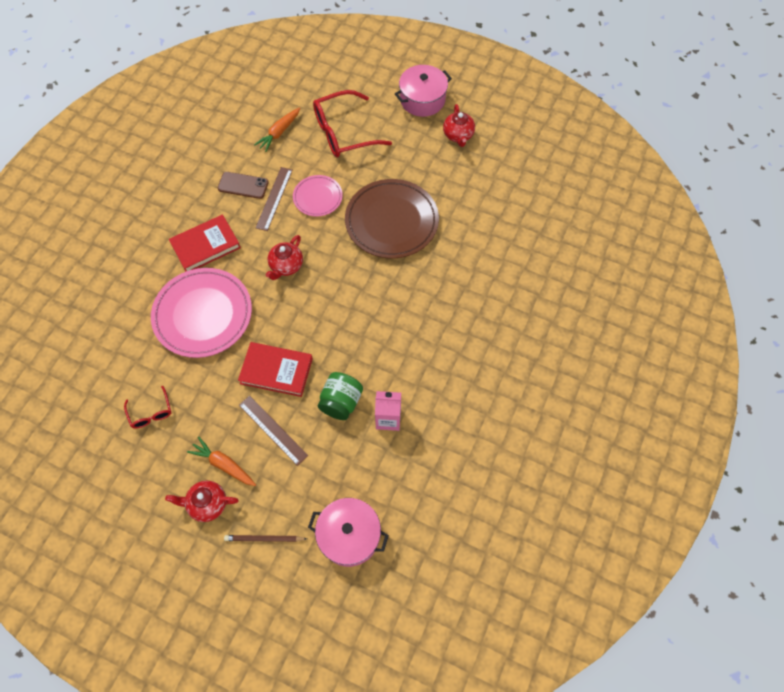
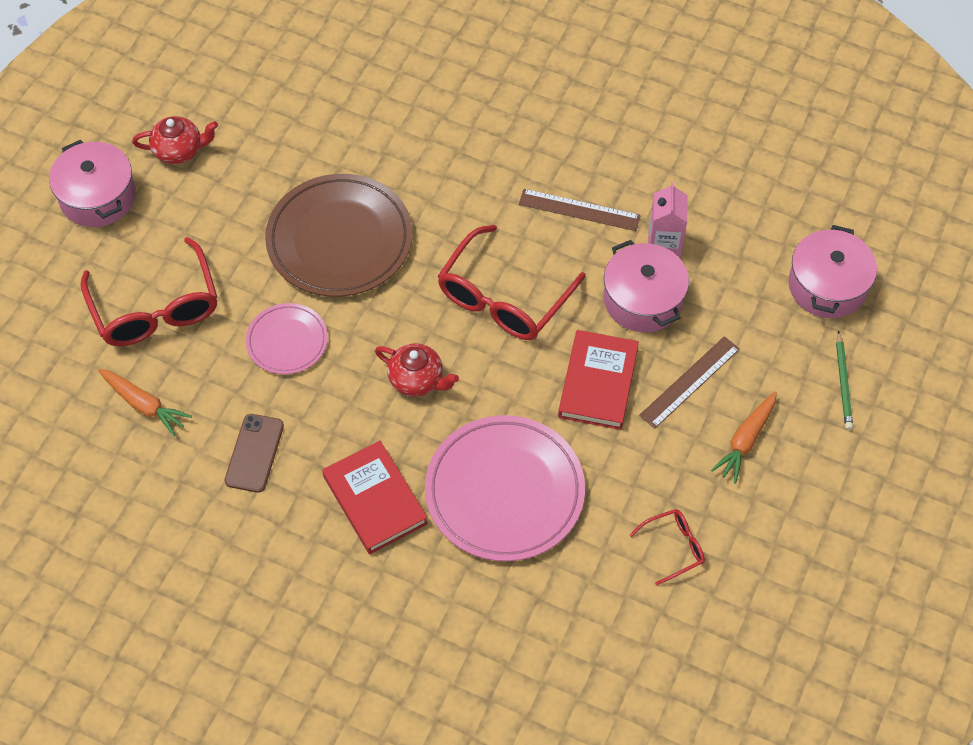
camera: 90 degrees left, 5 degrees down
(207, 504) = (804, 456): red teapot -> none
(264, 539) = (843, 383): brown pencil -> green pencil
(274, 198) = (285, 404): brown ruler -> brown ruler (579, 210)
(341, 402) = (643, 299): green jar -> pink pot
(345, 314) = (503, 298): none -> red glasses

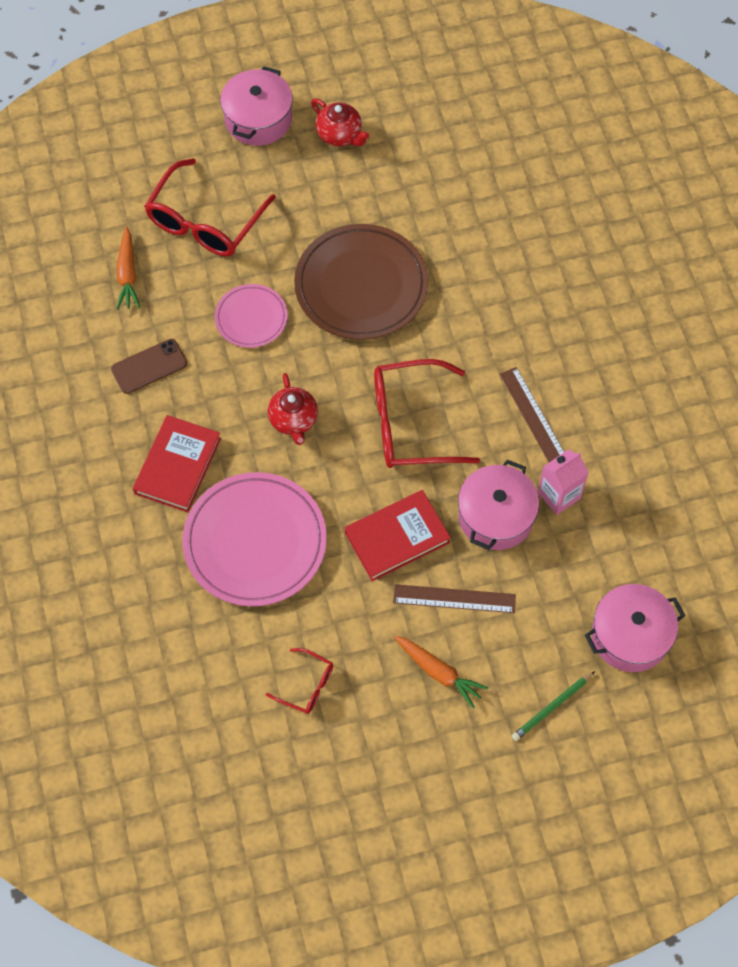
camera: 50 degrees right, 5 degrees up
(745, 440) = (439, 672): orange carrot -> orange carrot turned 135 degrees counterclockwise

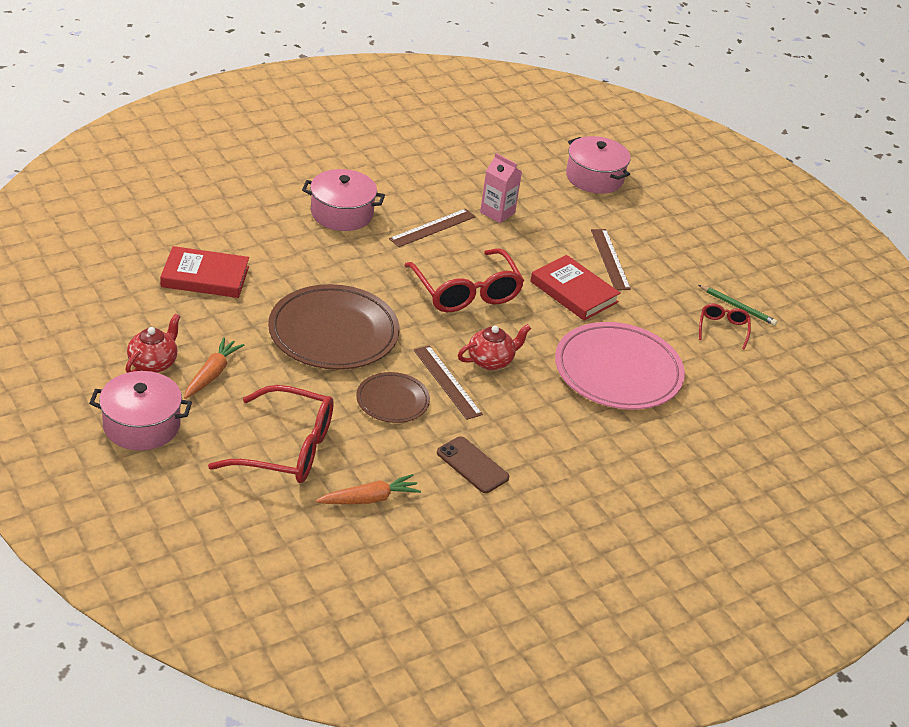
camera: 110 degrees left, 25 degrees down
(177, 466) = (569, 429): red book -> red book (205, 277)
(251, 318) = (392, 401): pink plate -> brown plate
(269, 372) = (447, 382): none -> brown ruler
(439, 672) = (673, 263): orange carrot -> orange carrot (212, 374)
(495, 516) = (530, 242): pink pot -> pink pot (342, 213)
(552, 707) = (667, 209): green pencil -> green pencil (737, 307)

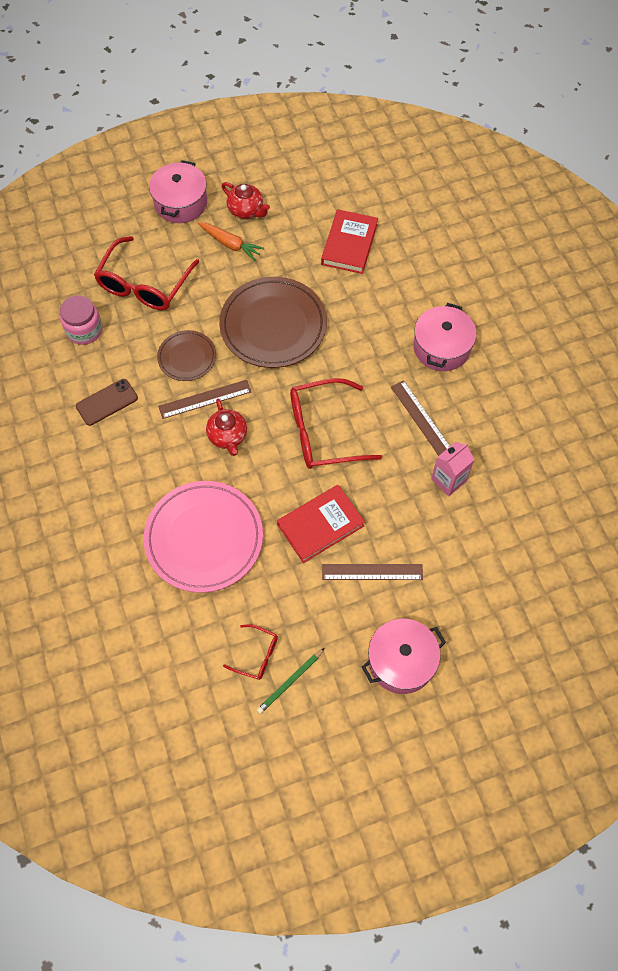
camera: 105 degrees right, 25 degrees up
(369, 499) = (84, 330): orange carrot -> pink jar
(594, 178) = (519, 590): pink pot -> pink pot (401, 661)

